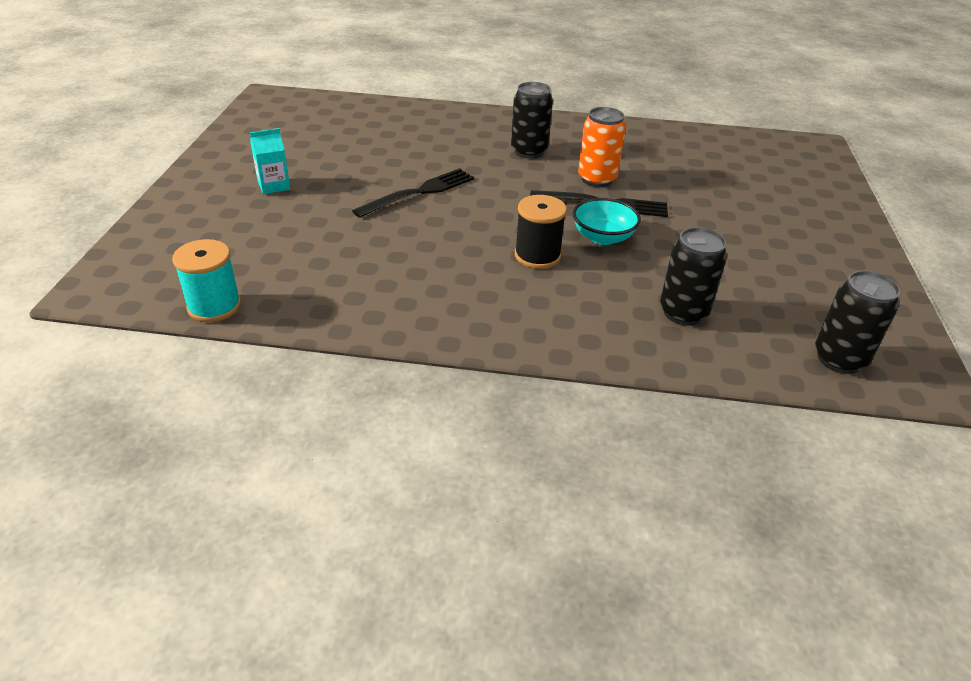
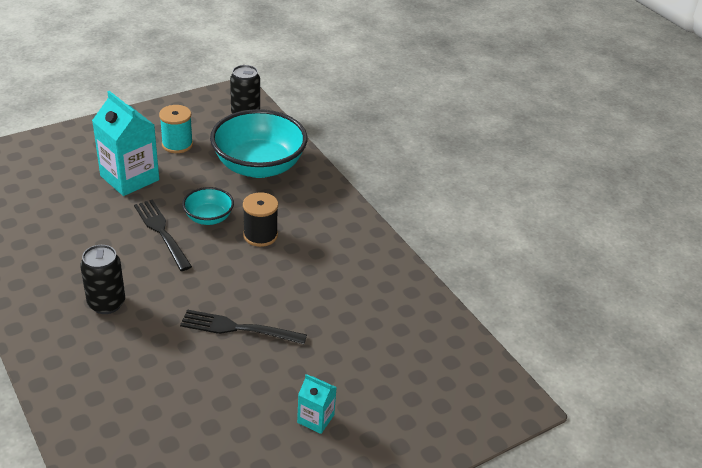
camera: 130 degrees left, 0 degrees up
(214, 306) = (462, 337): turquoise spool -> turquoise spool (177, 144)
(597, 179) = (124, 249): orange can -> none
(683, 313) = (259, 166): black can -> turquoise bowl
(724, 218) = (129, 178): none -> turquoise carton

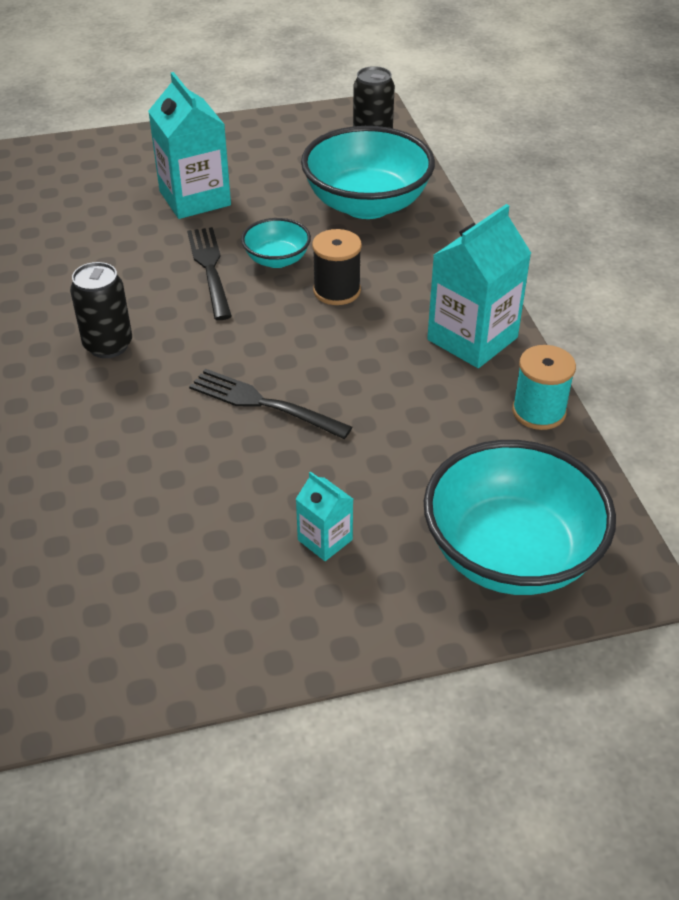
camera: 20 degrees right, 5 degrees up
(177, 144) = (270, 165): turquoise spool -> turquoise spool (538, 411)
(365, 256) = (472, 339): none -> turquoise carton
(439, 403) = (511, 553): none -> turquoise bowl

